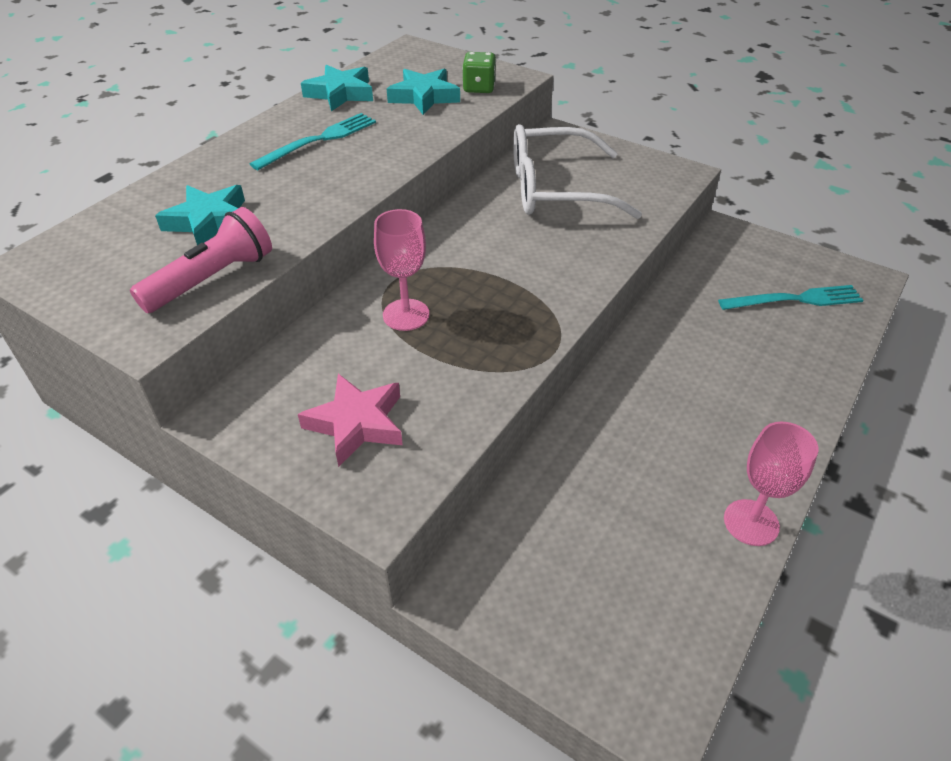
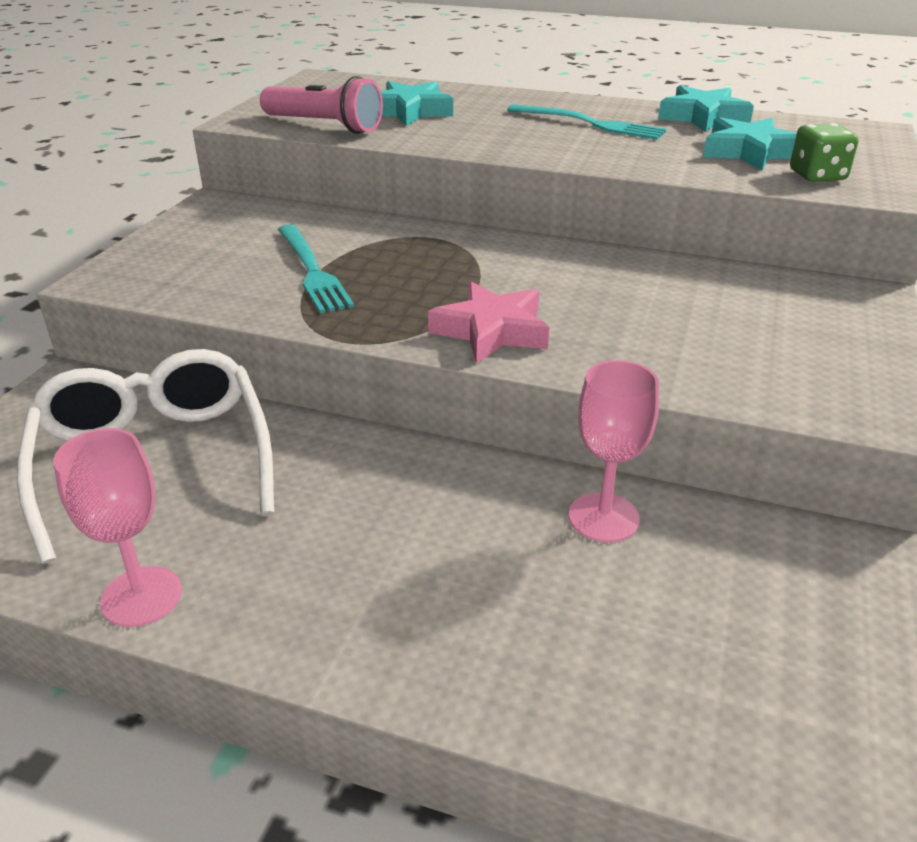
camera: 75 degrees right, 10 degrees down
(356, 424) = (210, 254): pink star -> pink star (491, 331)
(406, 315) = (378, 251): pink goblet -> pink goblet (603, 517)
(555, 189) = (705, 307): white glasses -> white glasses (154, 461)
(795, 300) = (697, 657): turquoise fork -> turquoise fork (312, 270)

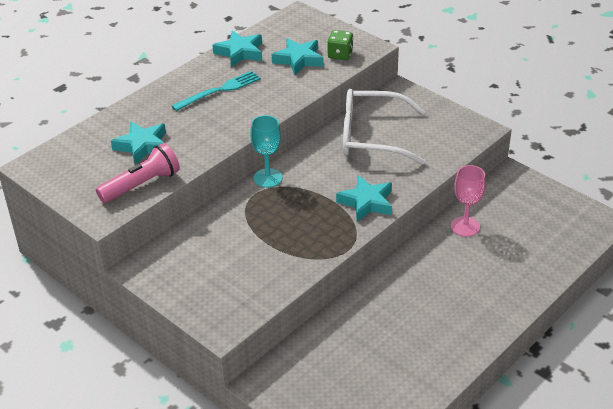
camera: 65 degrees left, 5 degrees up
(141, 596) = (450, 366): pink goblet -> none
(154, 461) = (356, 353): white glasses -> white glasses (372, 137)
(312, 270) = (266, 245): turquoise fork -> none
(479, 238) = (267, 178): none -> turquoise goblet
(491, 331) = (366, 202): pink star -> turquoise star

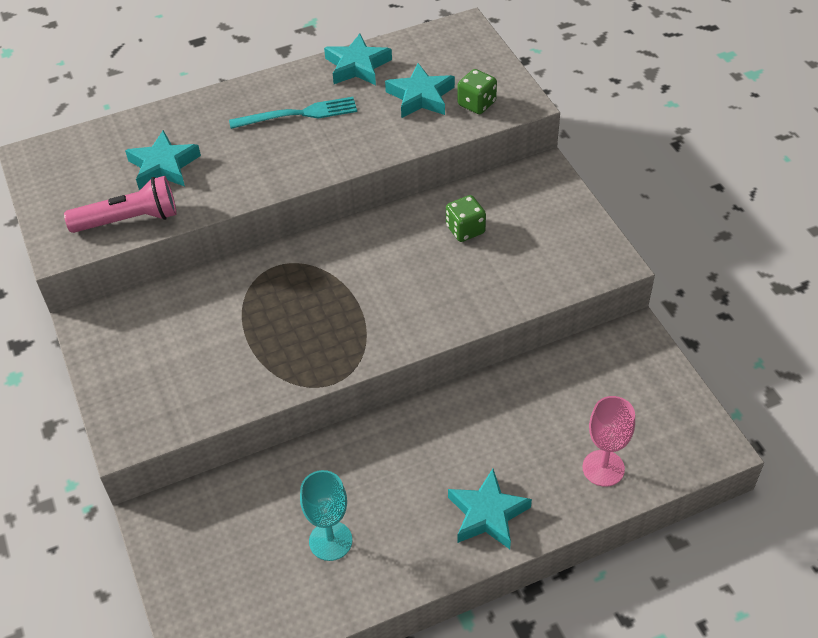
camera: 25 degrees right, 10 degrees up
(267, 178) = (304, 248): turquoise goblet -> turquoise goblet (330, 541)
(366, 202) = (398, 323): turquoise star -> turquoise star (487, 514)
(372, 137) = (465, 230): white glasses -> green dice
(465, 226) = (526, 391): pink goblet -> pink goblet (603, 468)

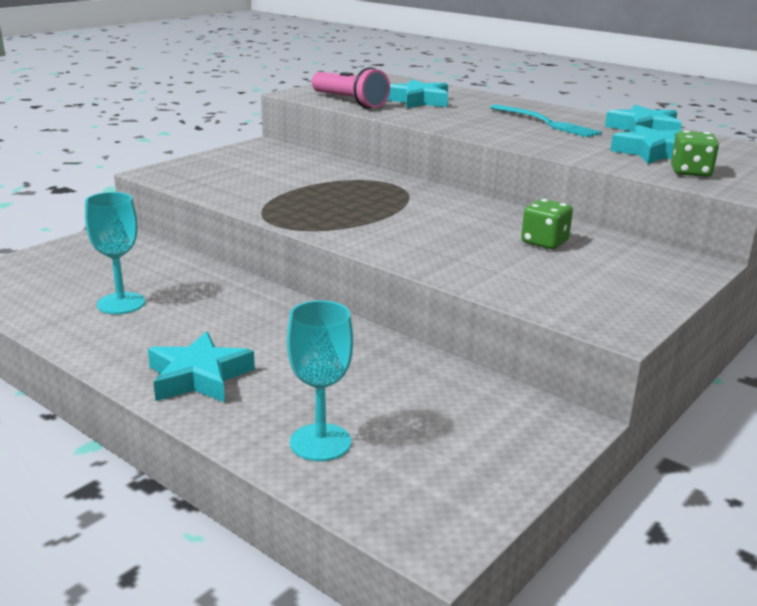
camera: 60 degrees right, 25 degrees down
(603, 468) = (320, 442): pink goblet -> turquoise goblet

